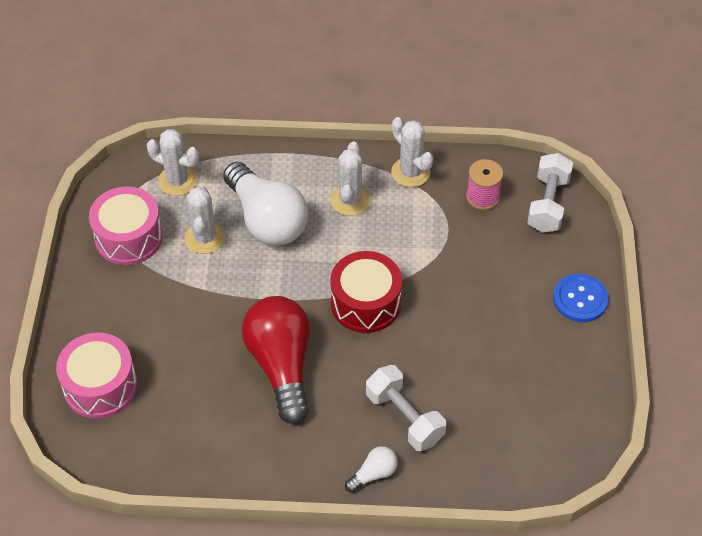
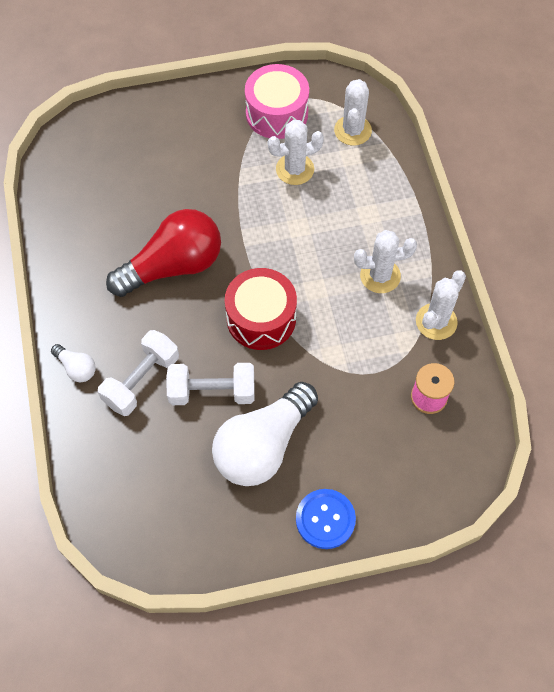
camera: 75 degrees right, 10 degrees up
(100, 386) = (119, 139): pink drum -> none
(267, 219) = (332, 212): white light bulb -> white light bulb (263, 445)
(548, 204) = (443, 464): white dumbbell -> white dumbbell (212, 392)

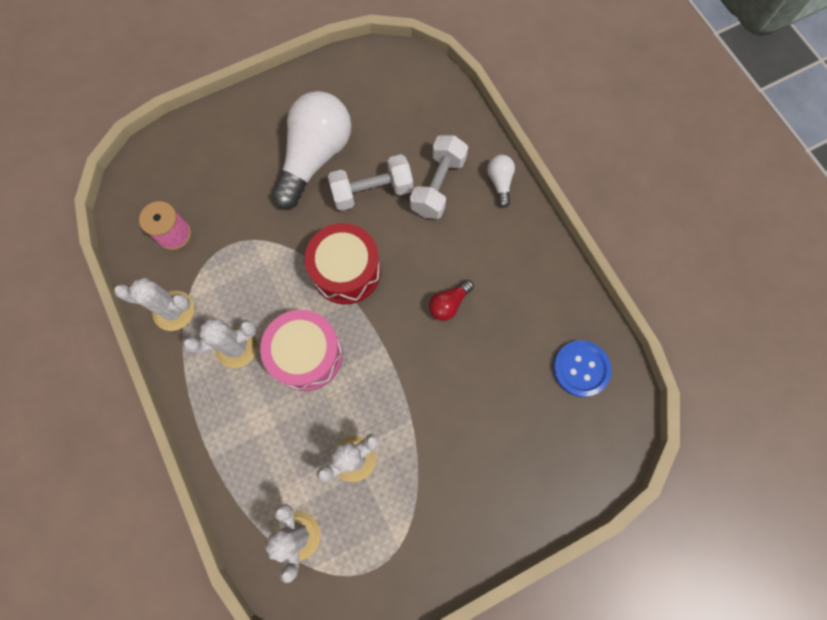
camera: 165 degrees right, 10 degrees up
(76, 368) = (500, 183): white light bulb -> white light bulb turned 60 degrees clockwise
(173, 266) = (449, 304): red light bulb -> red light bulb, size x0.44
(277, 113) = (394, 537): pink drum -> pink drum (306, 355)
(325, 519) = (250, 114): blue button -> blue button (581, 369)
(436, 321) = (174, 311): white cactus -> white cactus turned 75 degrees clockwise

